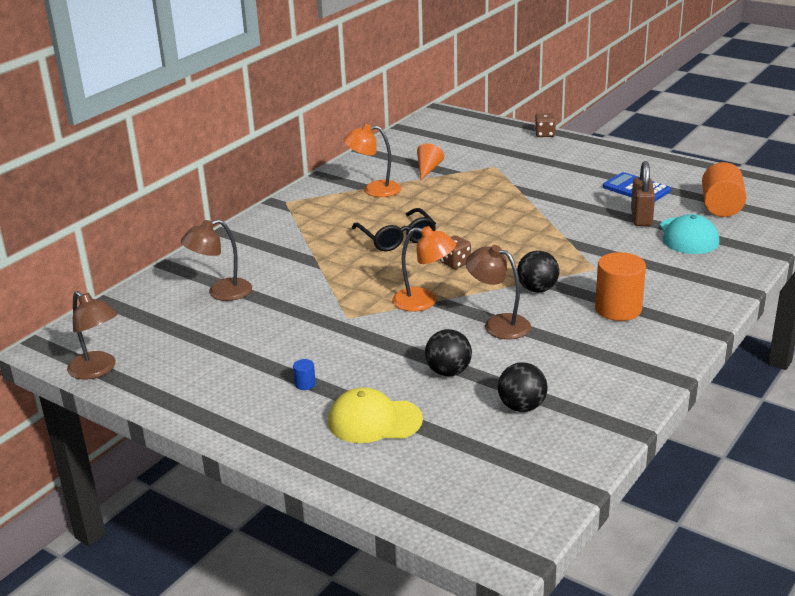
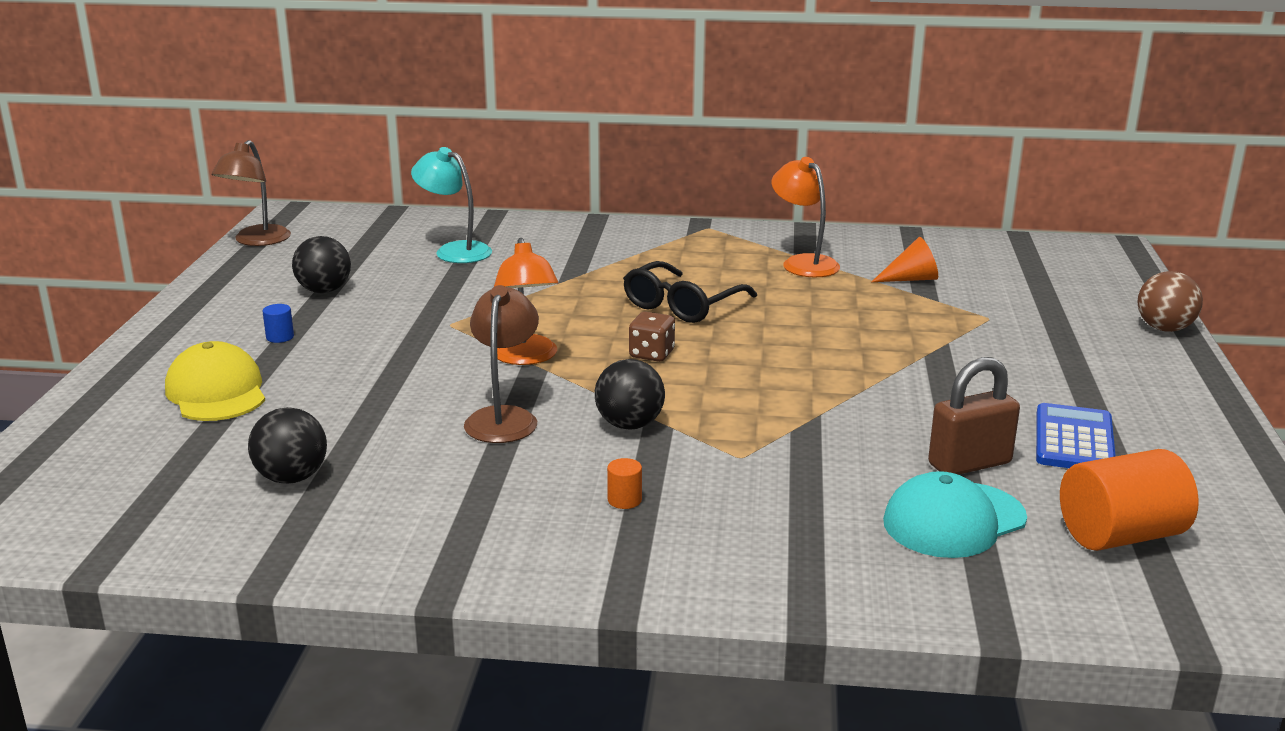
camera: 60 degrees right, 5 degrees down
(221, 292) = (454, 251): brown lamp -> turquoise lamp
(448, 372) = (355, 411): black ball -> black ball (324, 291)
(544, 134) = (1164, 329): brown dice -> brown ball
(618, 309) = (624, 500): orange cylinder -> orange cylinder, size x0.41

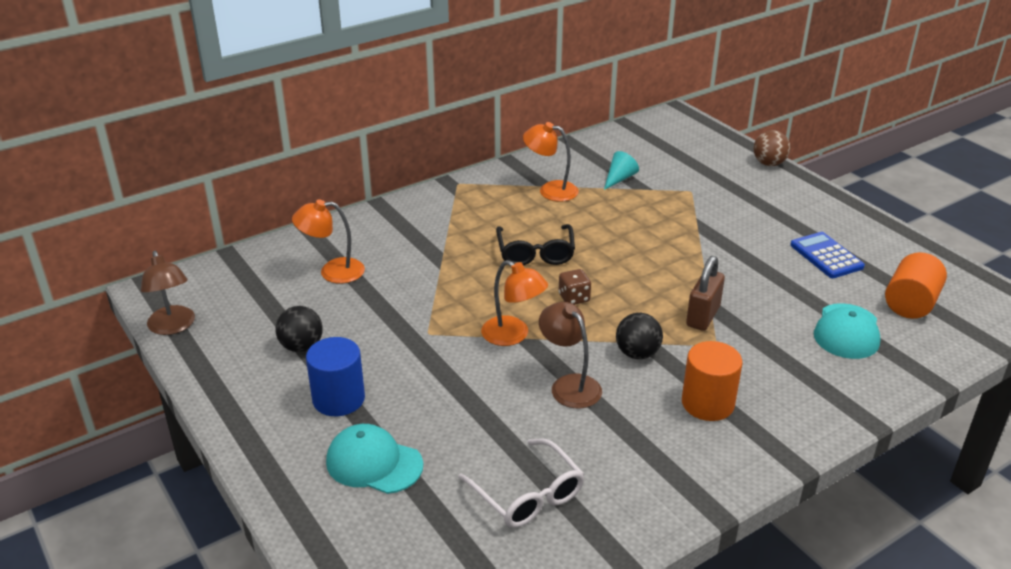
camera: 40 degrees left, 10 degrees up
(216, 392) = (374, 463): yellow cap -> turquoise cap
(280, 337) = (338, 399): blue cylinder -> blue cylinder, size x2.42
(292, 478) = (527, 494): black ball -> white glasses
(454, 251) = (332, 271): turquoise lamp -> orange lamp
(624, 500) = (707, 403): orange cylinder -> orange cylinder, size x2.42
(911, 279) = (619, 179): orange cone -> turquoise cone
(969, 464) = (808, 294): brown padlock -> brown padlock (703, 316)

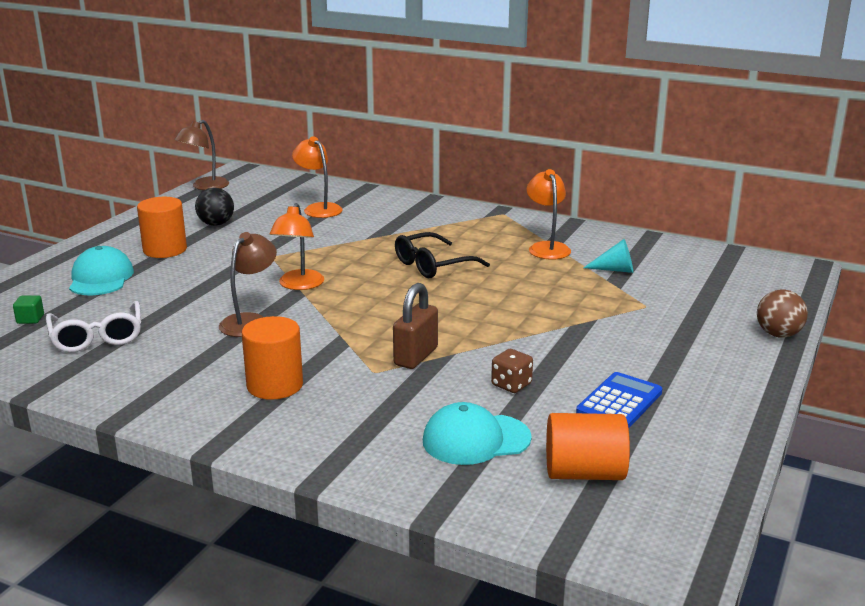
camera: 60 degrees right, 10 degrees down
(338, 399) = (165, 250): blue cylinder -> orange cylinder
(442, 539) = (30, 319): none -> green cube
(527, 494) = (97, 336): white glasses -> white glasses turned 45 degrees counterclockwise
(574, 298) = (381, 295): brown dice -> brown dice (511, 385)
(637, 353) = (323, 339): black ball -> none
(703, 316) = (416, 356): brown padlock -> brown padlock turned 60 degrees counterclockwise

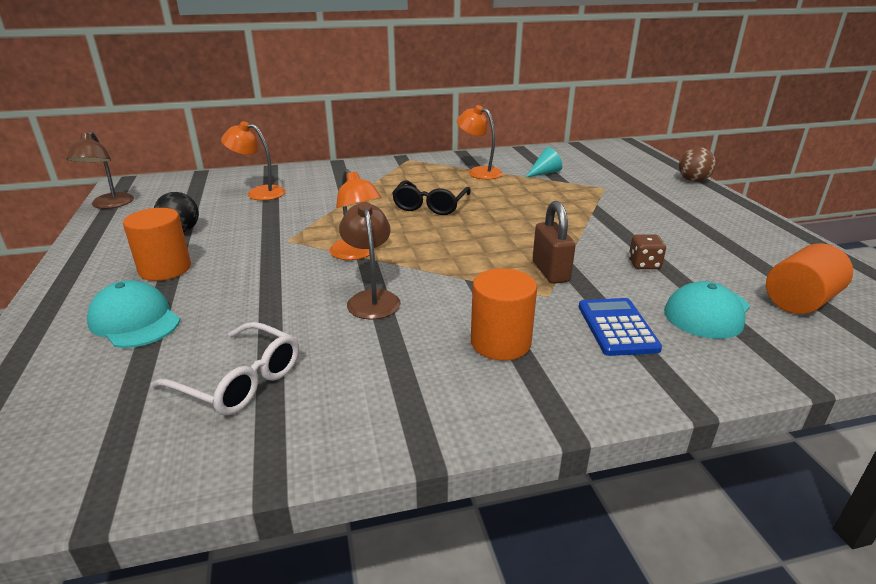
camera: 40 degrees left, 5 degrees up
(30, 319) = (114, 400): green cube -> none
(619, 402) = (716, 248): blue calculator -> blue calculator (617, 327)

